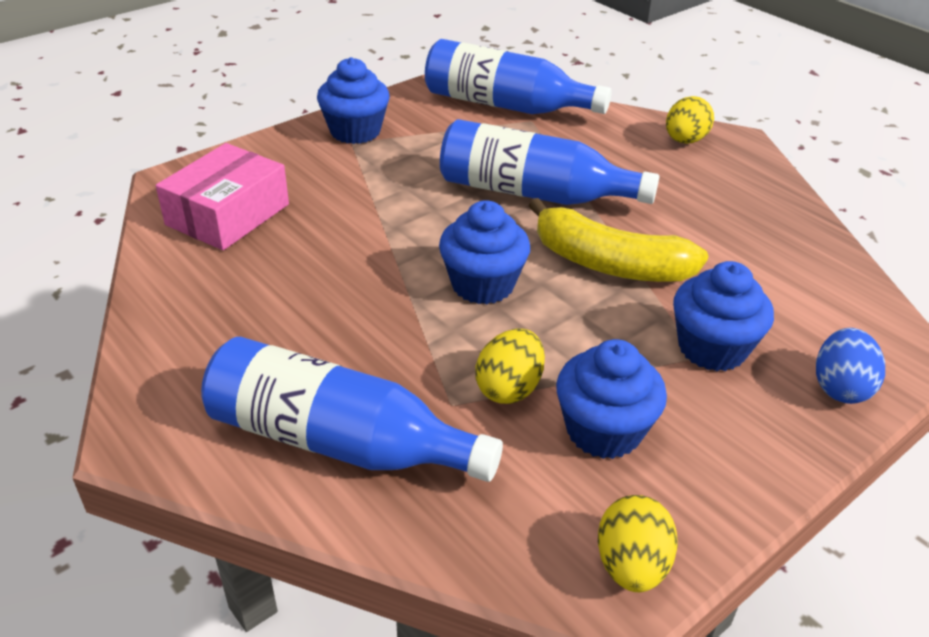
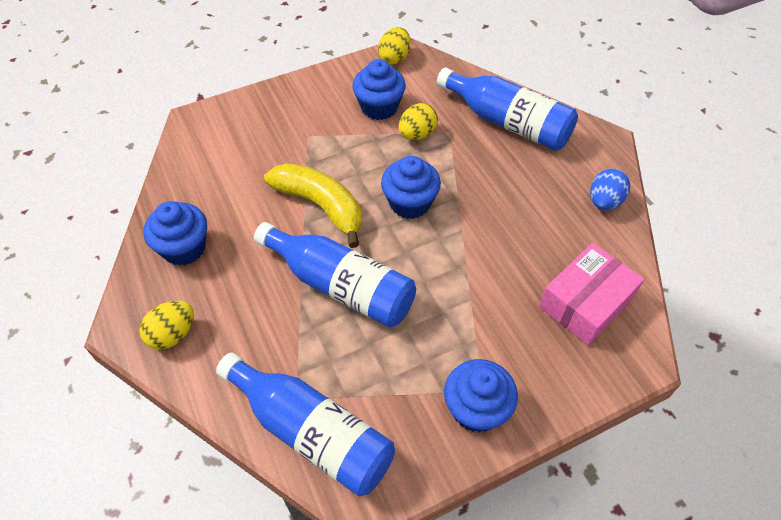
camera: 165 degrees left, 15 degrees up
(712, 348) = (297, 139): blue cupcake -> blue cupcake (184, 248)
(840, 387) = (248, 108): blue egg -> blue egg (604, 201)

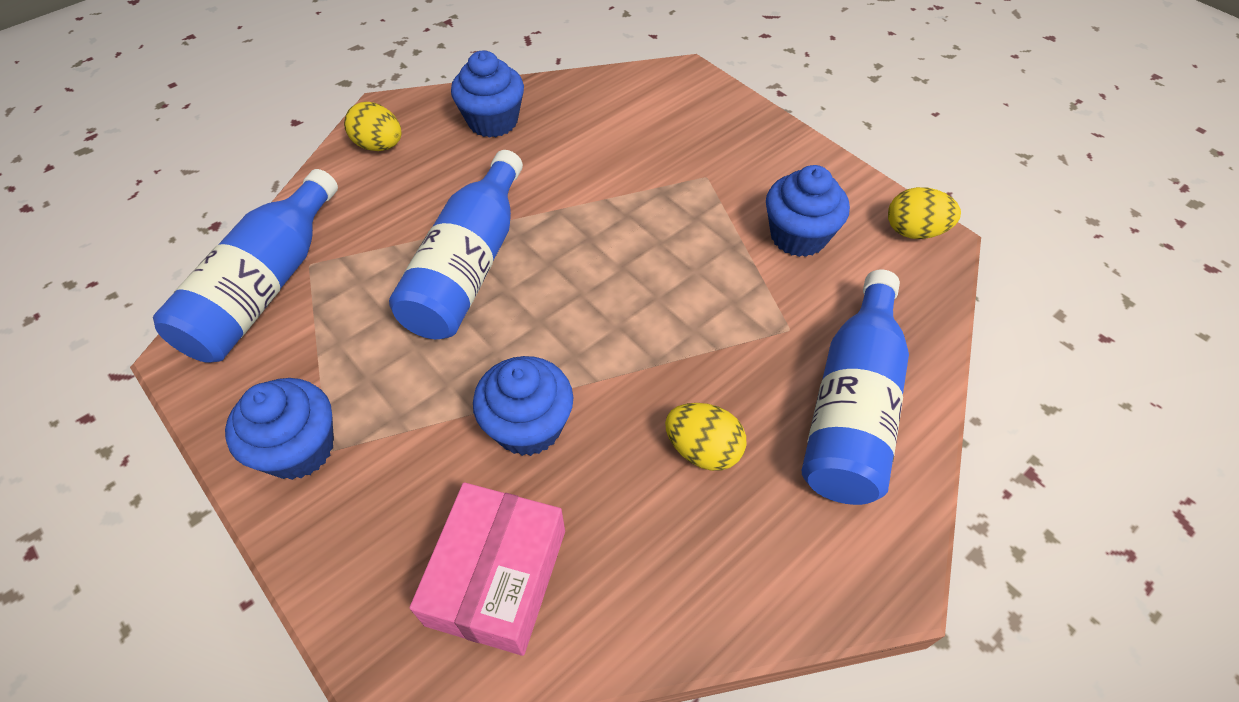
camera: 75 degrees right, 0 degrees up
(321, 206) = (590, 218): yellow banana -> none
(410, 203) = (627, 308): blue cupcake -> blue cupcake (528, 426)
(417, 134) = (764, 291): yellow egg -> yellow egg (703, 449)
(586, 302) = (497, 577): pink box -> pink box turned 75 degrees clockwise
(604, 201) = (727, 588): blue egg -> none

